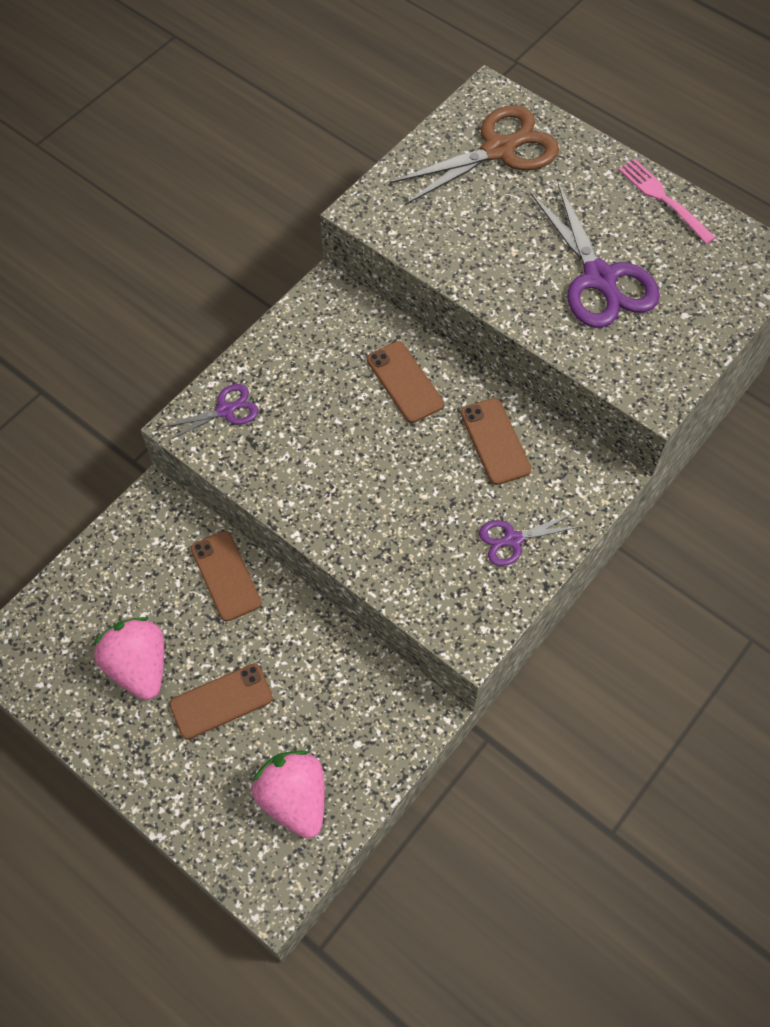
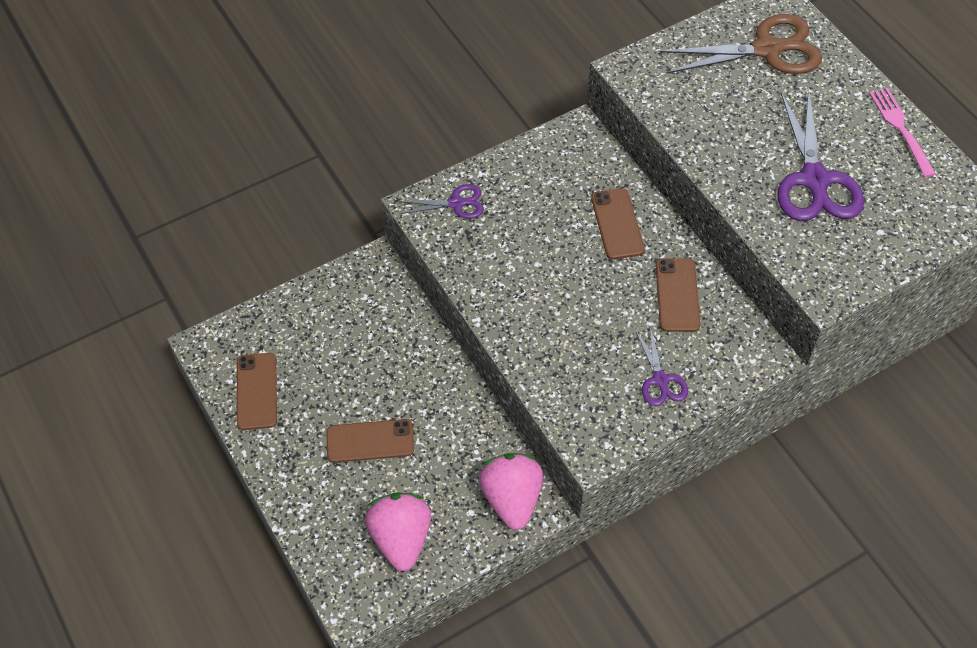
camera: 20 degrees right, 5 degrees down
(139, 666) = (313, 392): pink strawberry -> pink strawberry (511, 499)
(226, 576) = (411, 342): brown phone -> brown phone (256, 391)
(512, 540) = (660, 380): purple scissors -> purple scissors turned 105 degrees counterclockwise

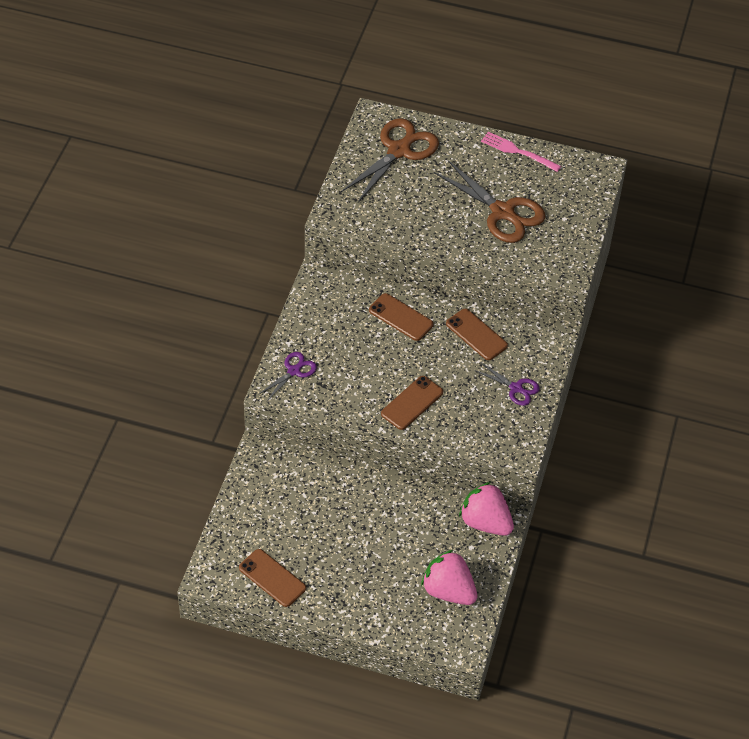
camera: 45 degrees left, 5 degrees down
(370, 441) = (372, 553): brown phone -> brown phone (412, 403)
(815, 181) = (503, 212): purple scissors -> brown scissors

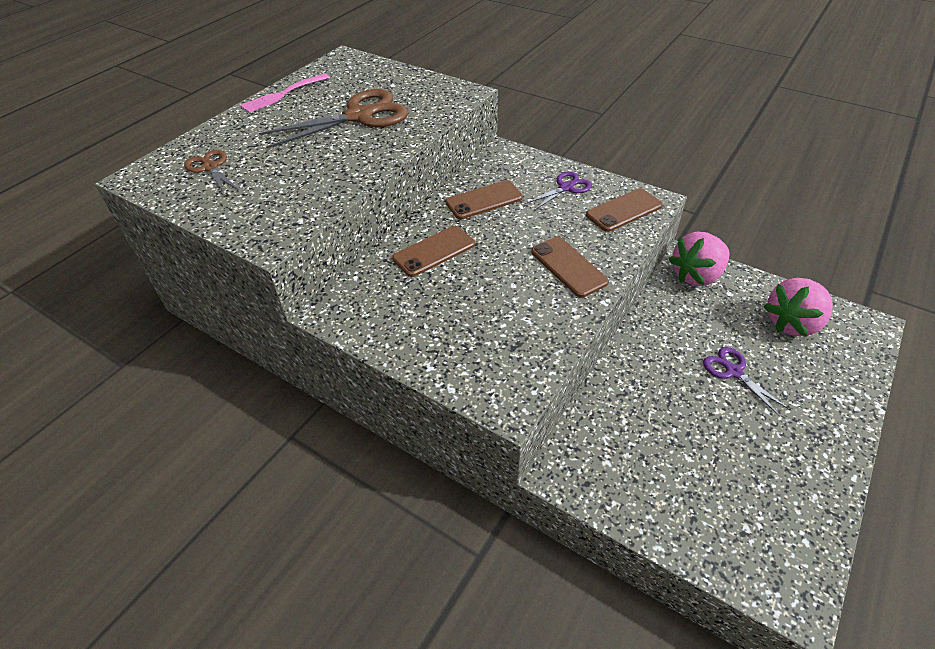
camera: 70 degrees left, 5 degrees down
(272, 578) = (790, 505): brown phone -> brown phone (624, 210)
(294, 371) = (482, 371): purple scissors -> purple scissors (733, 371)
(399, 150) = (210, 167): brown scissors -> brown scissors, size x0.52

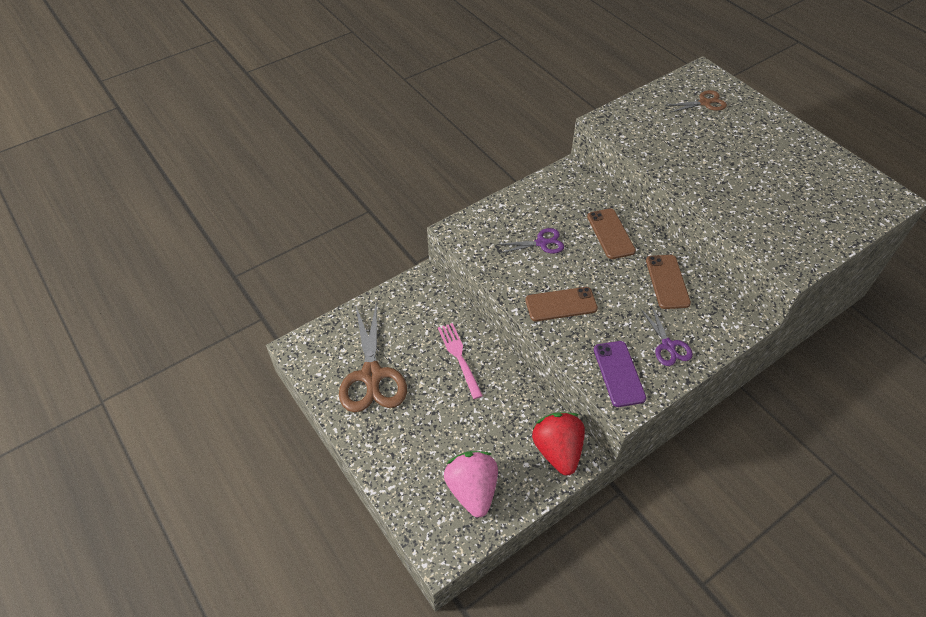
camera: 110 degrees right, 5 degrees up
(283, 94) = (817, 149): pink fork -> pink fork (459, 357)
(360, 116) = (763, 188): brown scissors -> brown scissors (372, 376)
(624, 210) = (619, 373): brown phone -> purple phone
(696, 275) = (557, 450): pink strawberry -> red strawberry
(733, 371) = (447, 413): purple scissors -> purple scissors (542, 243)

